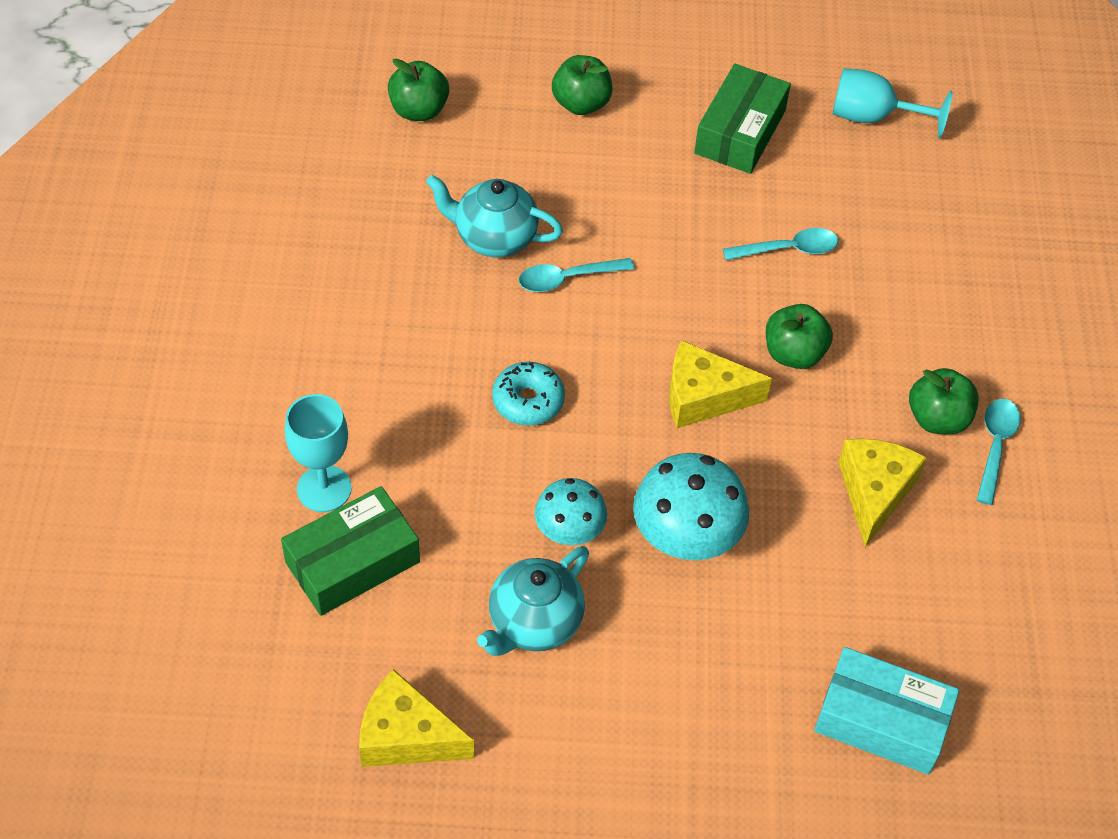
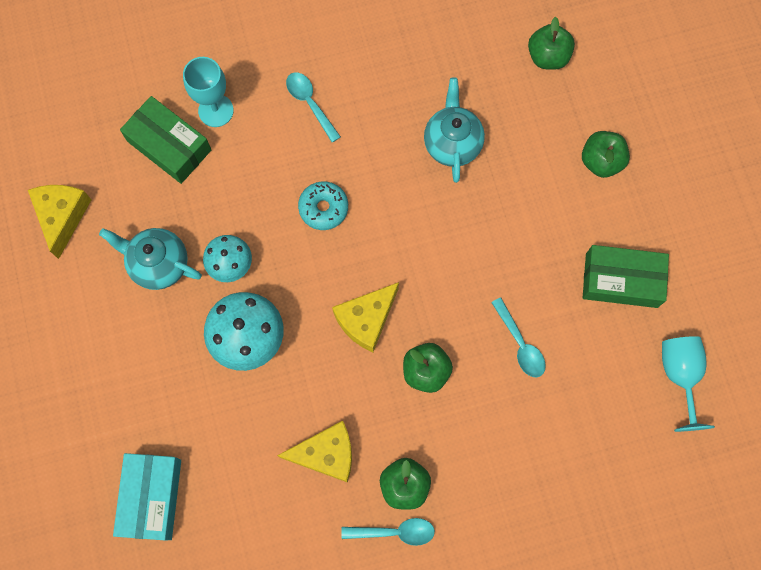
camera: 75 degrees right, 20 degrees up
(567, 279) = (434, 201): turquoise spoon -> turquoise spoon (310, 103)
(703, 397) = (366, 319): yellow cheese -> yellow cheese turned 120 degrees counterclockwise

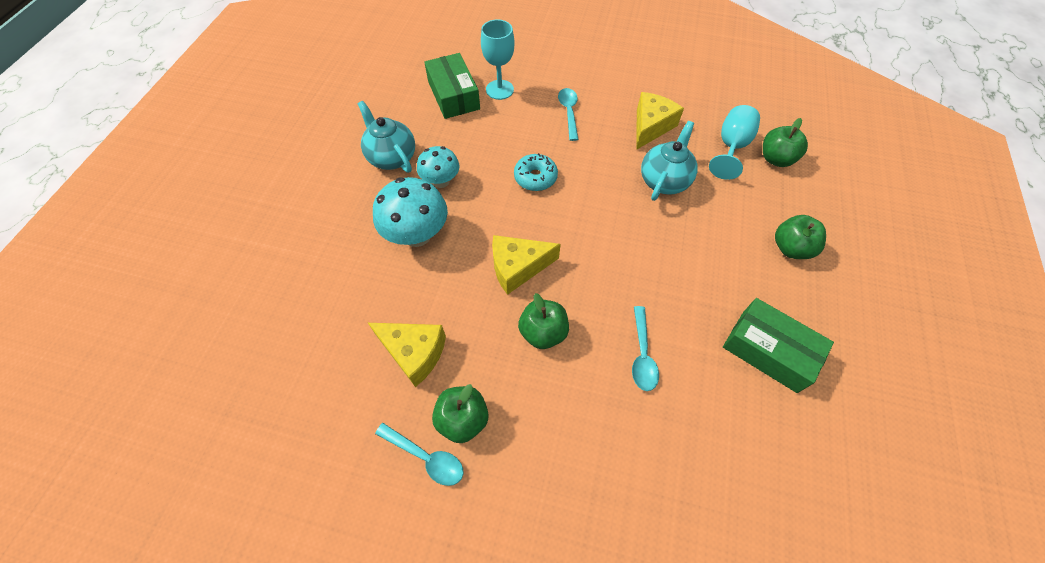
camera: 30 degrees right, 15 degrees down
(62, 216) = (353, 103): yellow cheese -> yellow cheese (651, 127)
(151, 497) = (256, 308): turquoise box -> none
(680, 375) = (796, 471): turquoise goblet -> turquoise goblet (731, 147)

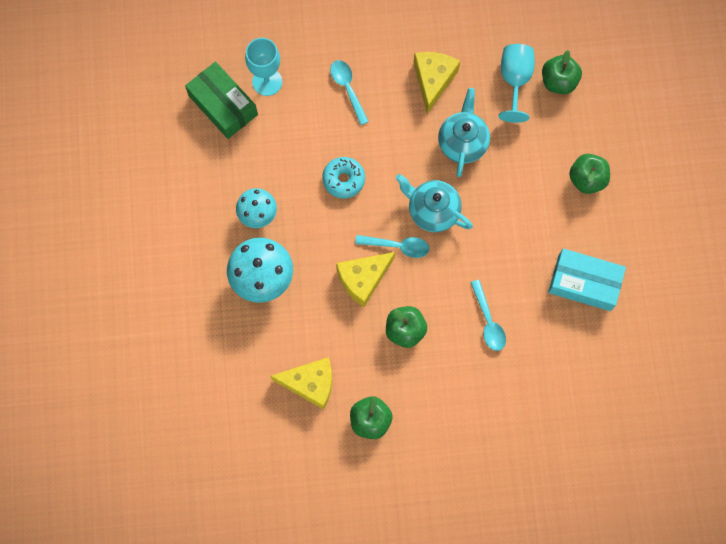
camera: 20 degrees left, 15 degrees up
(392, 157) = (198, 203): turquoise teapot -> turquoise teapot (432, 211)
(426, 457) = (355, 456): turquoise spoon -> turquoise spoon (397, 246)
(769, 350) = (584, 283): green box -> turquoise box

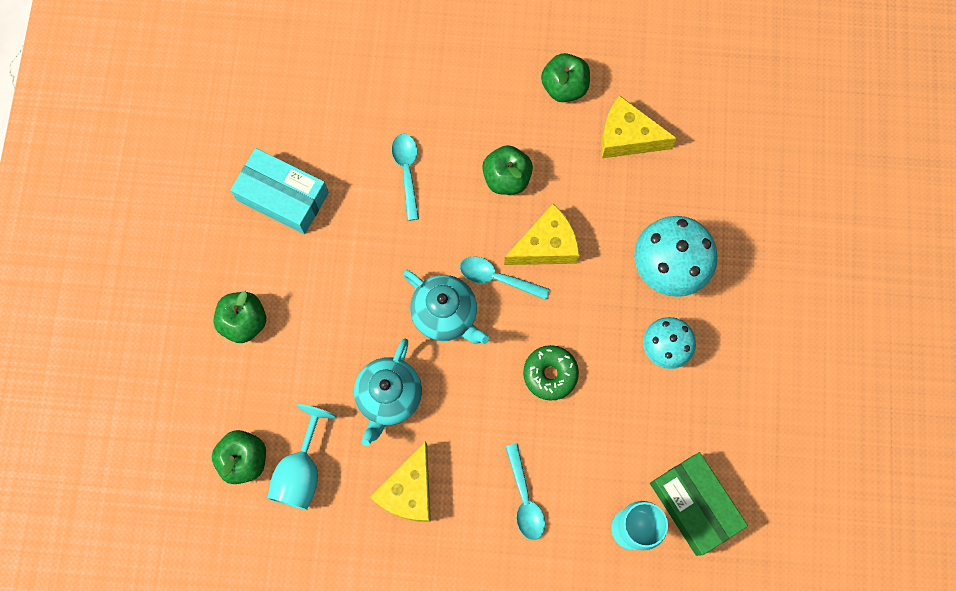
camera: 170 degrees left, 0 degrees up
(343, 180) = (550, 374): turquoise donut -> green donut

